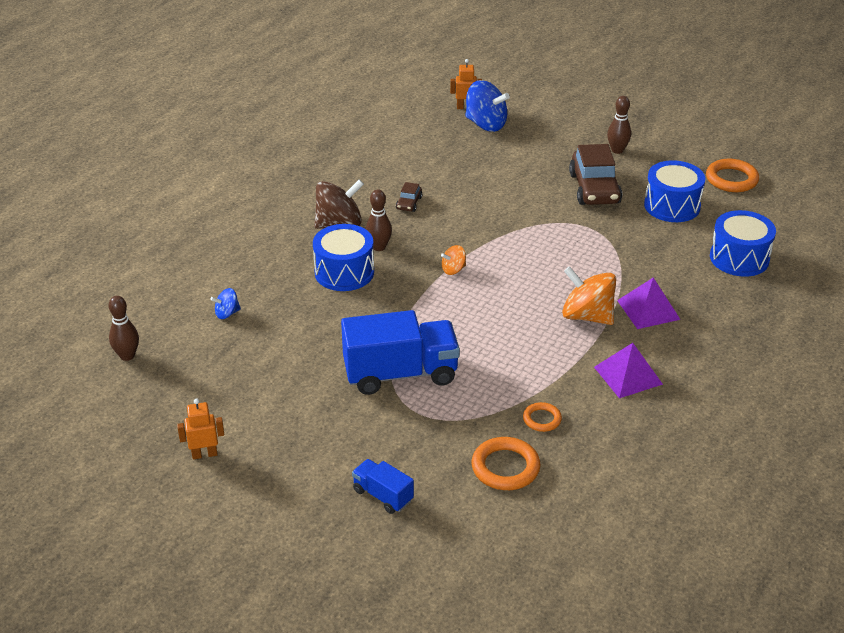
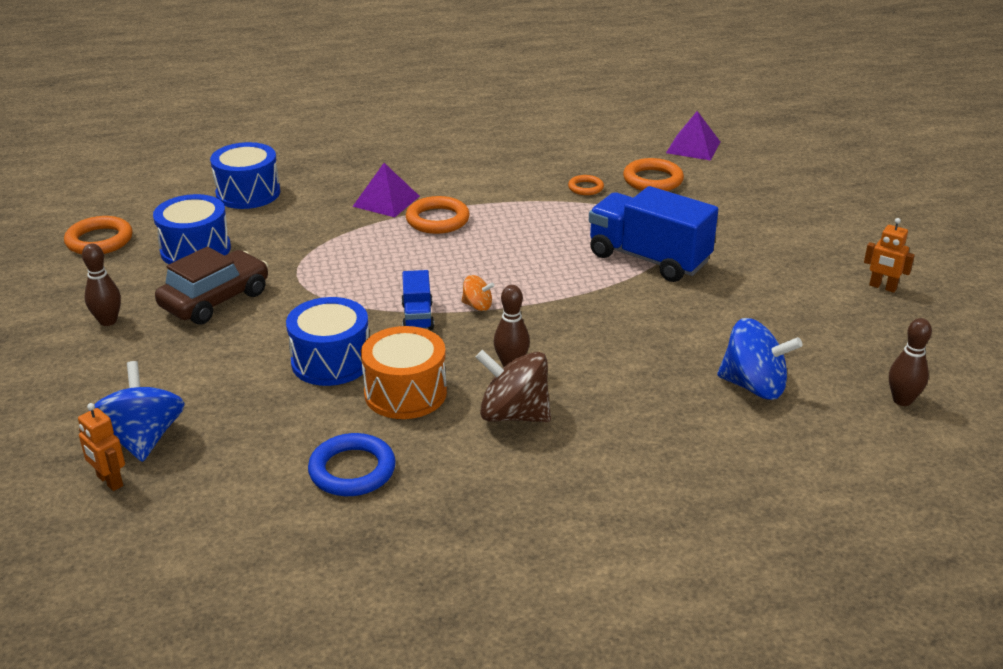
camera: 135 degrees left, 5 degrees down
(227, 313) = (754, 386): blue spinning top -> blue spinning top, size x2.00
(344, 272) = (582, 360): blue drum -> blue drum (331, 361)
(375, 162) = (352, 470): none -> blue ring
(382, 495) = (761, 205): blue truck -> blue truck (417, 317)
(409, 203) = (405, 393): brown car -> orange drum
(587, 316) = (437, 220): orange spinning top -> orange ring
(628, 375) = (482, 179): purple pyramid -> purple pyramid (693, 147)

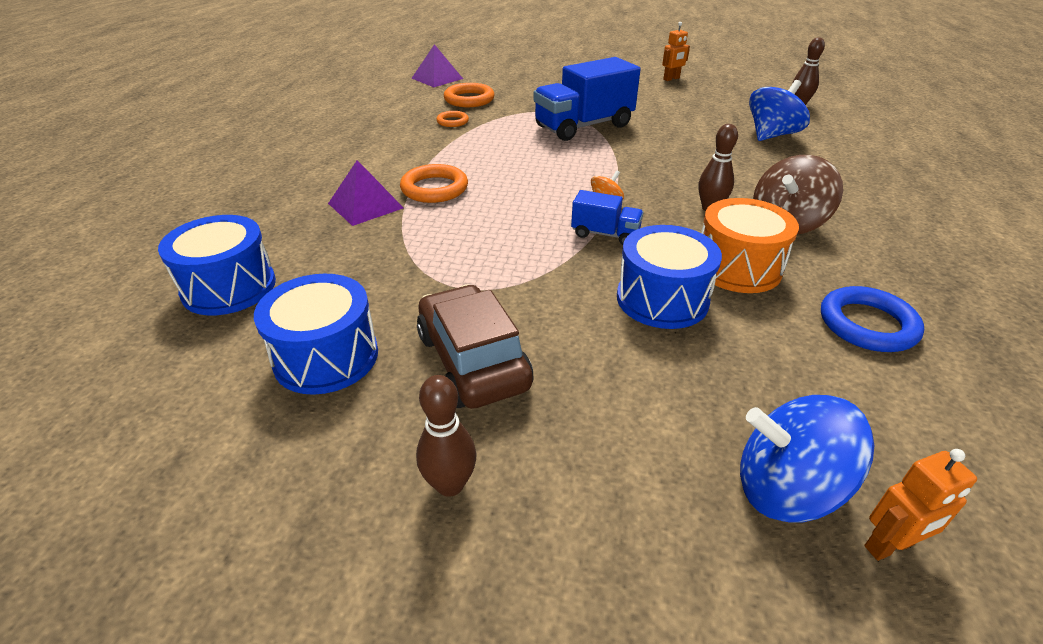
camera: 65 degrees left, 5 degrees up
(99, 240) = (183, 459): orange ring -> none

